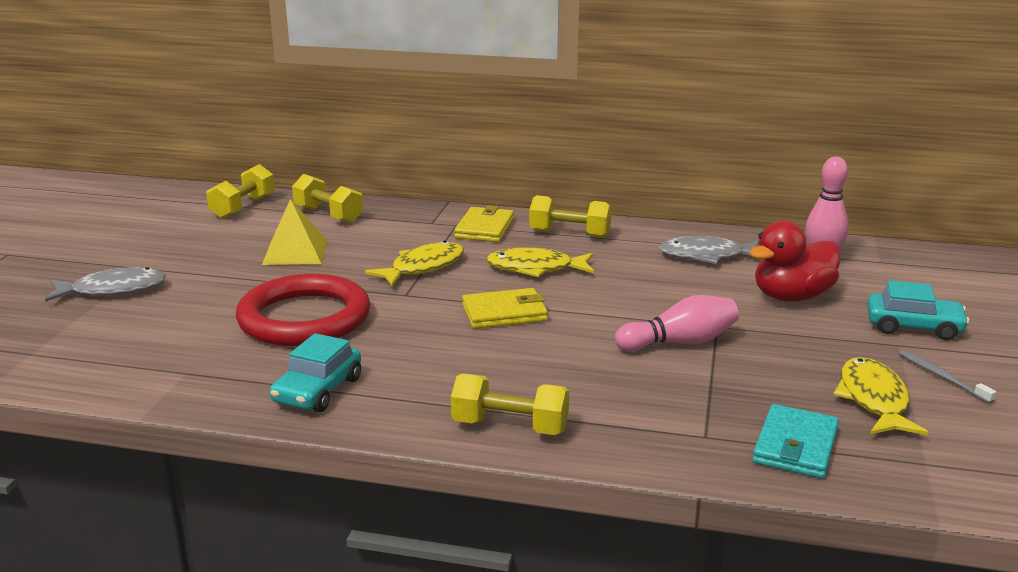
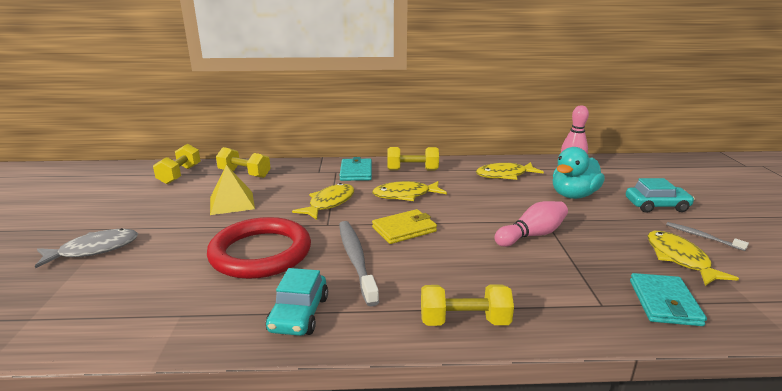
camera: 15 degrees left, 0 degrees up
(418, 341) = (356, 259): none -> grey toothbrush
(484, 228) = (356, 172): yellow wallet -> turquoise wallet
(707, 256) = (504, 175): grey fish -> yellow fish
(791, 297) = (573, 195): red duck -> turquoise duck

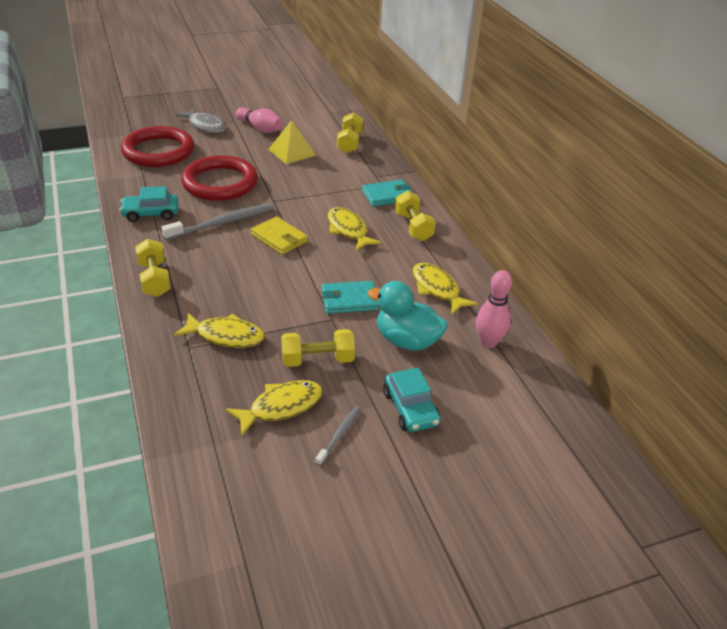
camera: 70 degrees right, 15 degrees up
(122, 295) = (158, 151): none -> red ring
(180, 175) = (331, 117): yellow dumbbell -> yellow dumbbell (317, 360)
(329, 203) = (312, 194): yellow fish -> yellow fish (226, 336)
(532, 235) = (296, 310): pink bowling pin -> pink bowling pin (260, 128)
(664, 302) = (199, 384): turquoise wallet -> turquoise wallet (349, 300)

